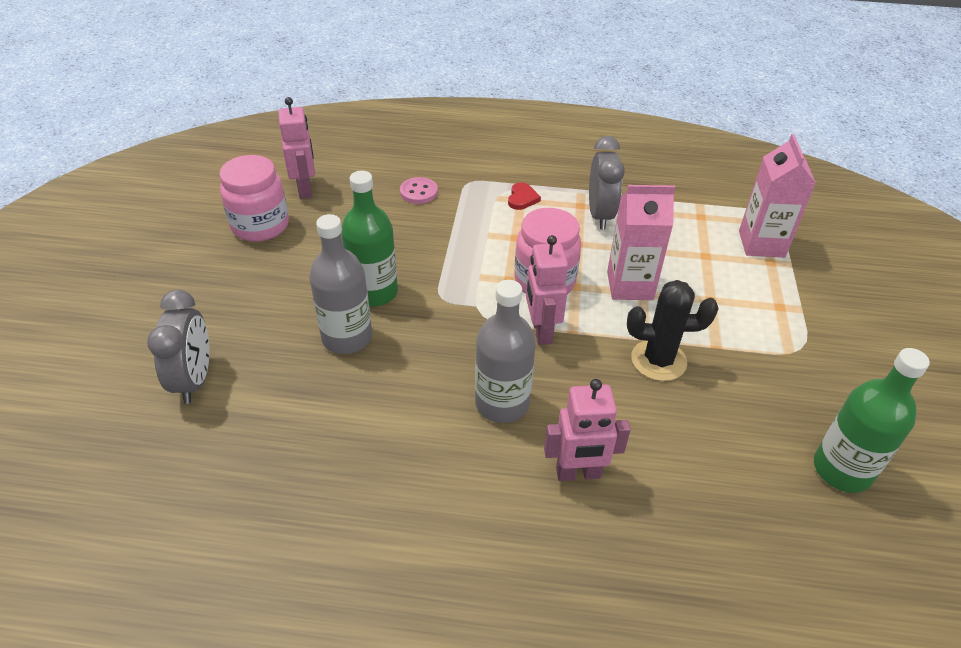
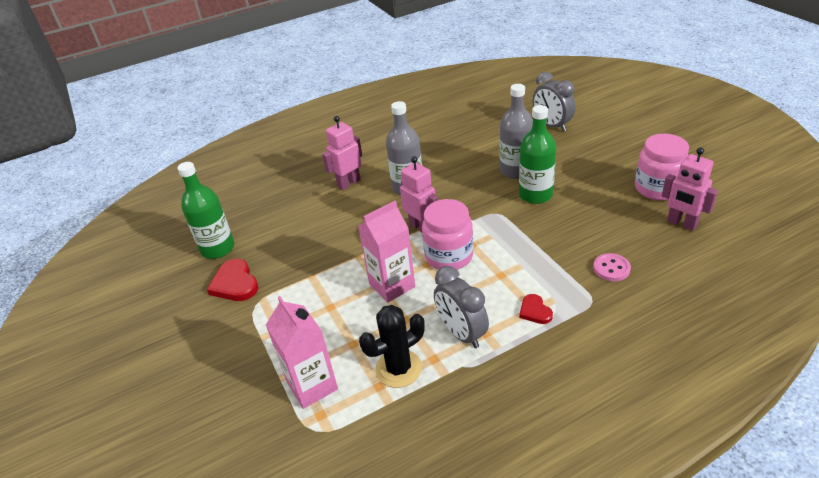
camera: 150 degrees right, 5 degrees down
(658, 360) = (342, 249): black cactus -> black cactus (398, 368)
(822, 392) = (235, 283): none -> red heart

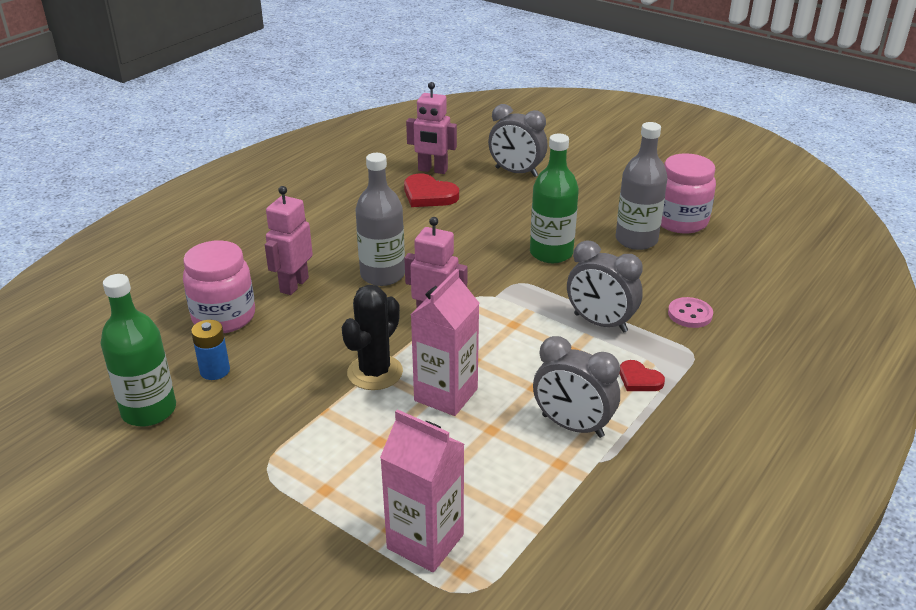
camera: 30 degrees left, 5 degrees down
(235, 283) = (213, 449): red heart -> red heart (428, 195)
(268, 231) = (215, 370): none -> blue battery
(398, 368) = (524, 487): black cactus -> black cactus (375, 372)
(449, 256) = (495, 344): pink jar -> pink jar (224, 317)
(515, 171) = (508, 230): grey bottle -> grey bottle (636, 240)
(535, 259) = (600, 323): none -> grey clock
(681, 223) = (729, 252): pink robot -> pink robot (432, 170)

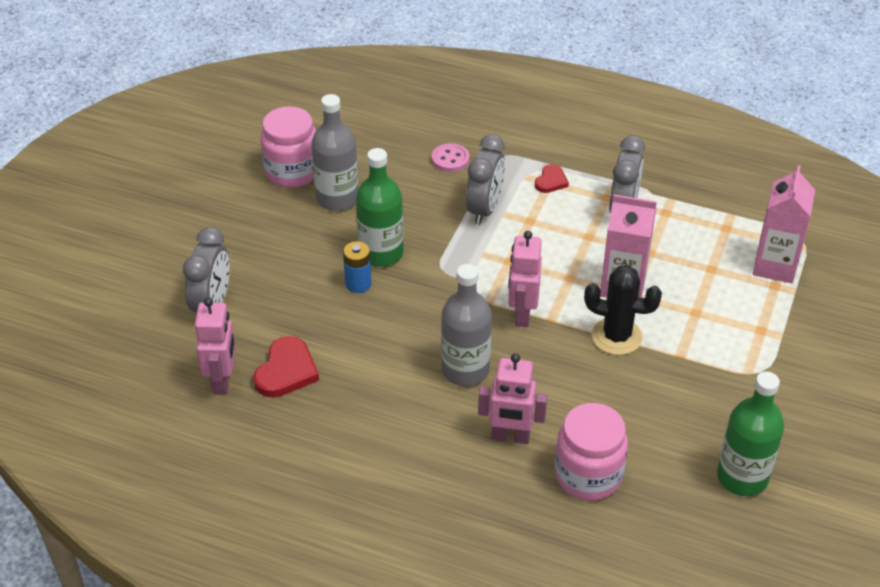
camera: 105 degrees left, 10 degrees up
(215, 370) = (668, 450): blue battery -> blue battery (358, 284)

